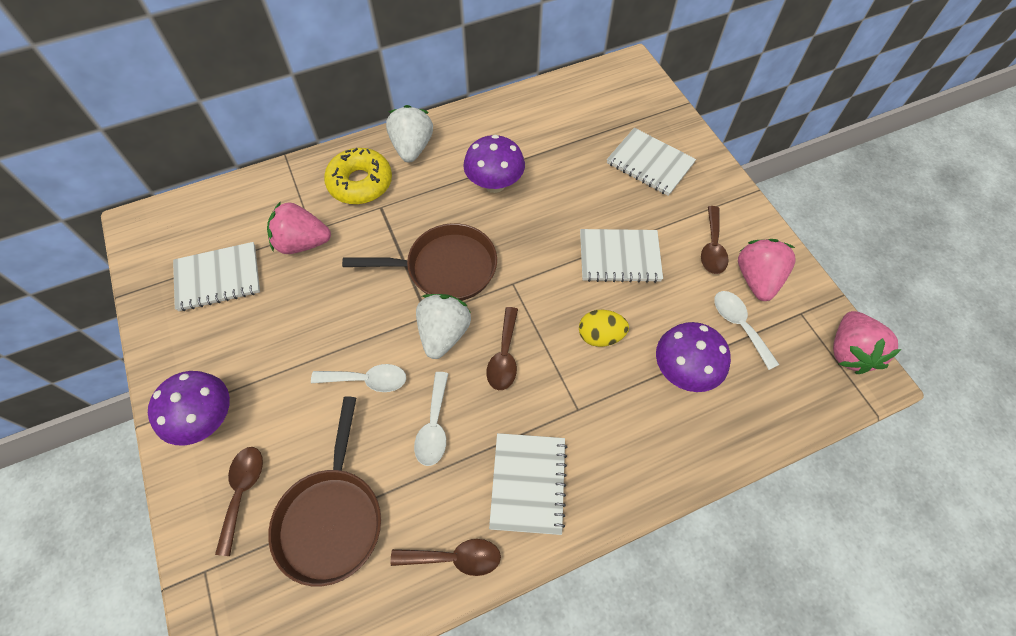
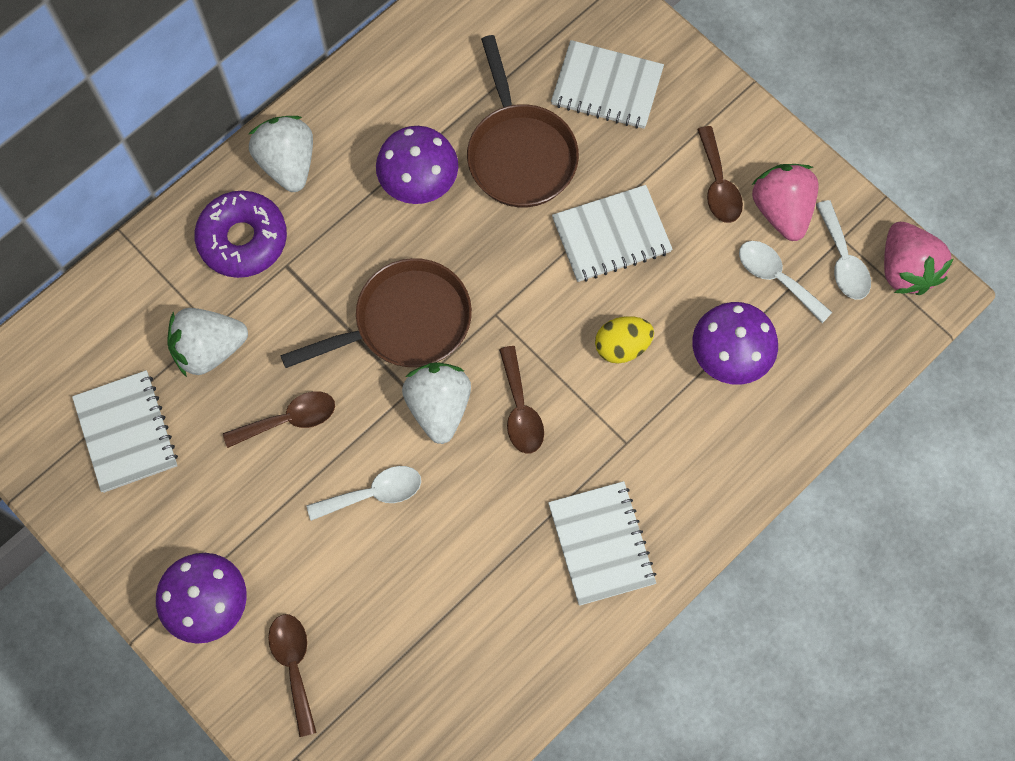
camera: 20 degrees left, 10 degrees up
(218, 278) = (126, 432): white notebook -> white notebook turned 75 degrees counterclockwise
(302, 243) = (209, 349): pink strawberry -> white strawberry
(332, 518) = (405, 656): brown pan -> brown pan (520, 153)
(360, 183) = (243, 239): yellow donut -> purple donut
(434, 426) = (474, 519): white spoon -> white spoon (843, 260)
(454, 558) = (553, 647): brown spoon -> brown spoon (289, 419)

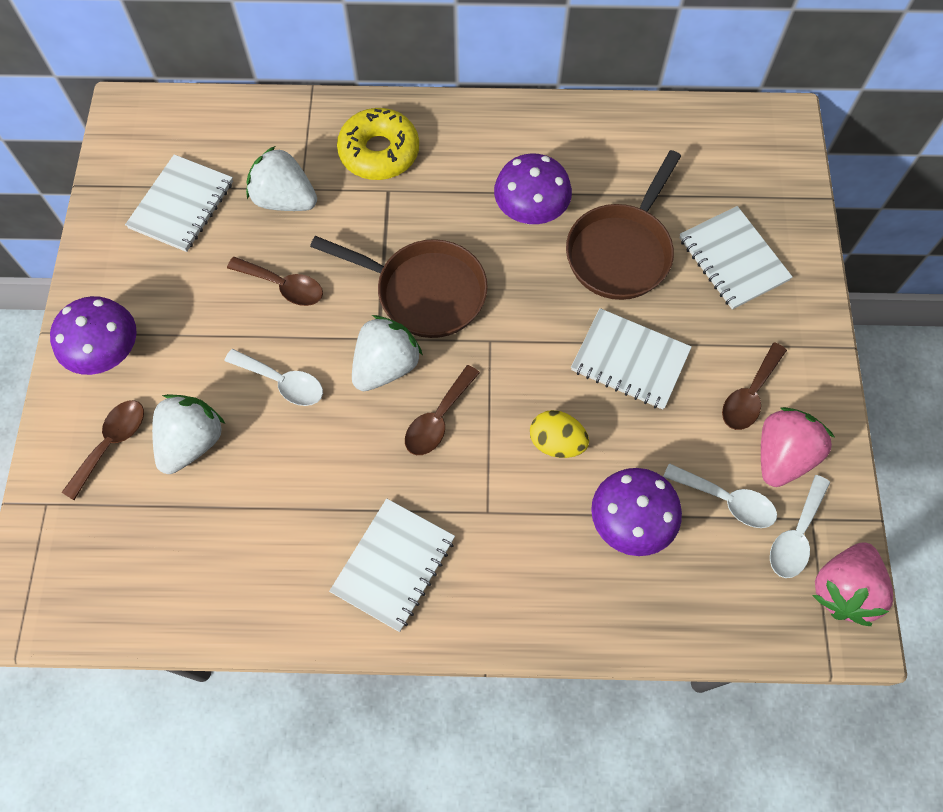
camera: 45 degrees right, 5 degrees down
(243, 239) = (379, 152): purple donut -> yellow donut
(288, 163) = (458, 130): white strawberry -> white strawberry (192, 442)
(776, 278) = (727, 500): white spoon -> white spoon turned 120 degrees clockwise

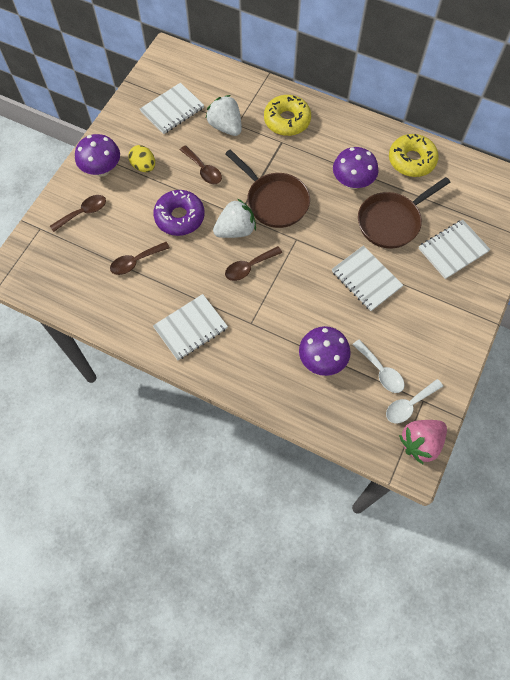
camera: 25 degrees right, 0 degrees up
(192, 442) = (121, 228): white strawberry -> none
(282, 382) = (179, 217): white spoon -> purple donut
(556, 442) = (304, 304): yellow egg -> yellow egg (144, 166)
(601, 143) = (411, 160): none -> yellow donut
(733, 259) = (453, 250): white notebook -> white notebook turned 60 degrees clockwise
(749, 395) = (423, 324): brown spoon -> brown spoon (135, 262)
(782, 456) = (424, 362): pink strawberry -> none

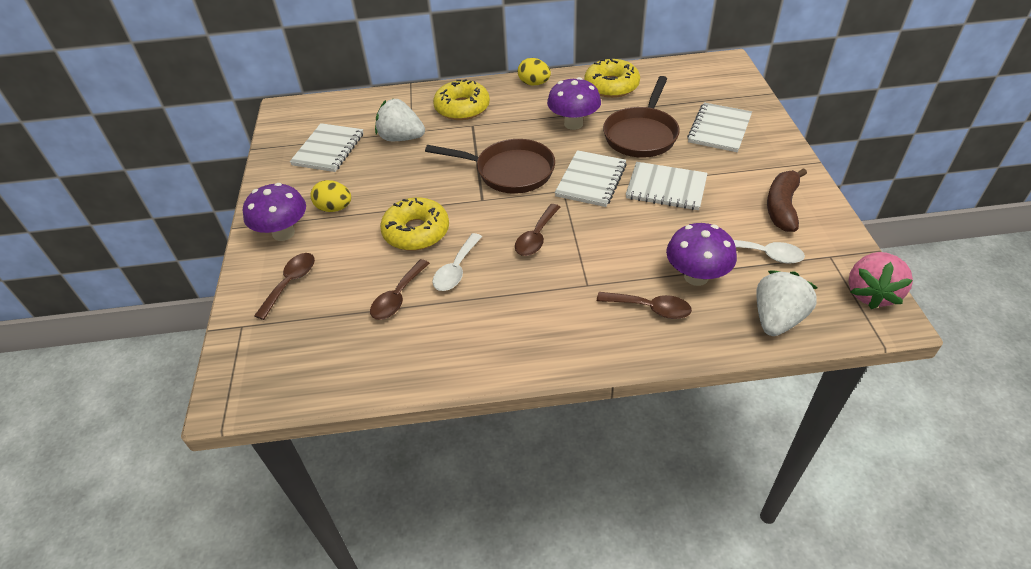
camera: 30 degrees left, 20 degrees down
(179, 217) = (416, 232): purple donut -> yellow donut
(190, 328) = (523, 326): white notebook -> white notebook (591, 180)
(203, 170) = (408, 181): brown spoon -> brown spoon (650, 308)
(235, 230) = (491, 213): white strawberry -> white strawberry (777, 319)
(356, 125) = (534, 83): none -> yellow egg
(409, 405) = (822, 267): white spoon -> white spoon (456, 270)
(430, 343) = (782, 207): none -> brown banana

